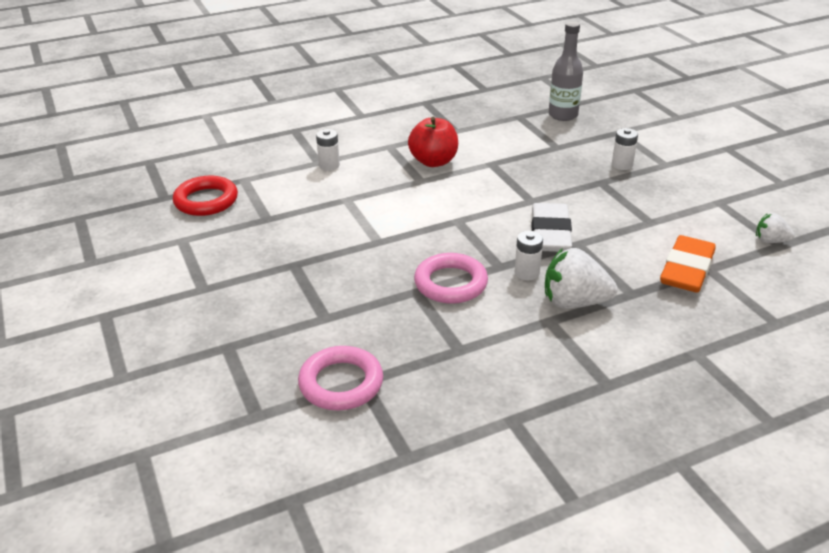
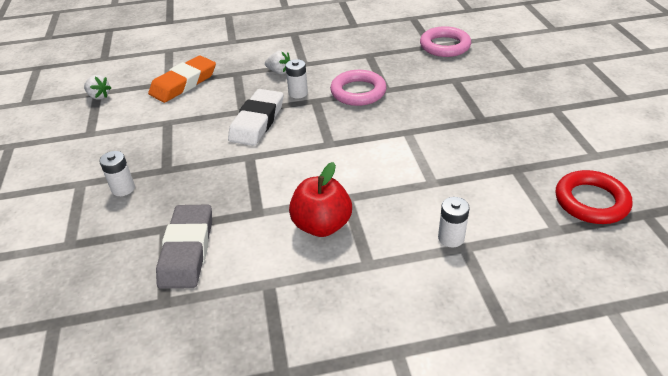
camera: 165 degrees left, 5 degrees up
(527, 138) = (187, 250): none -> grey eraser
(563, 115) = (103, 293): grey bottle -> none
(574, 302) = (279, 72): white strawberry -> white strawberry, size x0.55

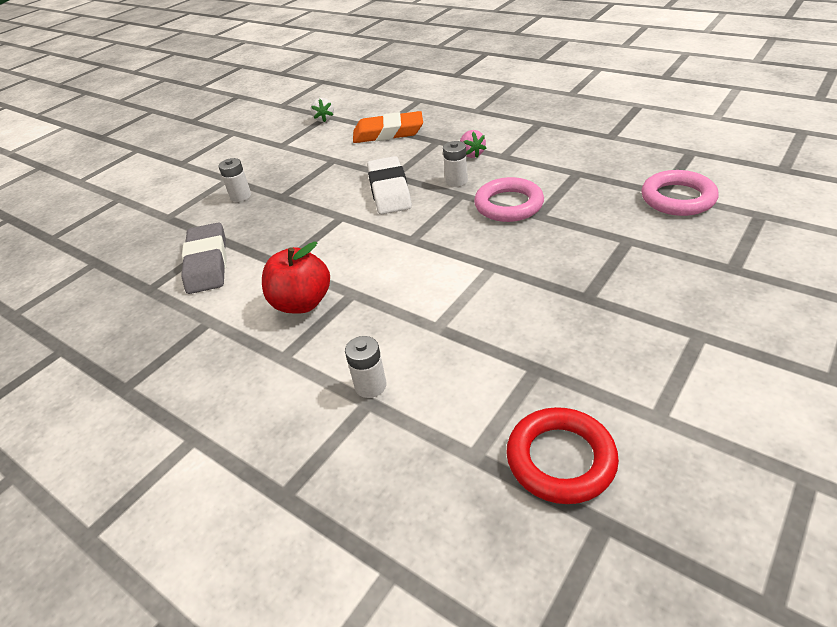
camera: 50 degrees right, 0 degrees up
(187, 250) = (207, 263): grey eraser -> grey eraser turned 60 degrees counterclockwise
(257, 121) = (389, 190): white eraser -> white eraser turned 75 degrees counterclockwise
(279, 72) = (471, 154): white strawberry -> pink strawberry

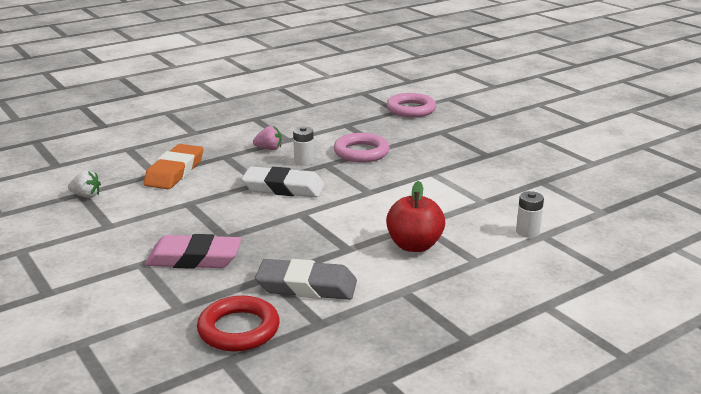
camera: 75 degrees left, 15 degrees down
(240, 196) = (194, 258): white battery -> pink eraser
(560, 459) = (613, 191): red ring -> red ring (239, 329)

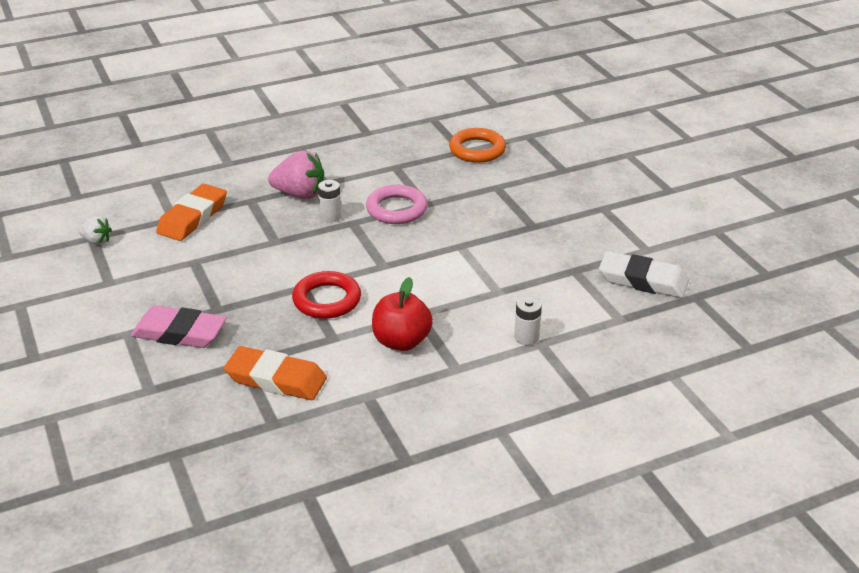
camera: 10 degrees right, 10 degrees up
(239, 329) = (196, 421): red ring -> red ring (327, 300)
(269, 149) = (300, 194): pink strawberry -> pink strawberry, size x1.81
(283, 188) = (296, 251): white eraser -> white eraser (643, 280)
(306, 286) = (276, 379): grey eraser -> orange eraser
(411, 109) = (477, 150): pink ring -> orange ring

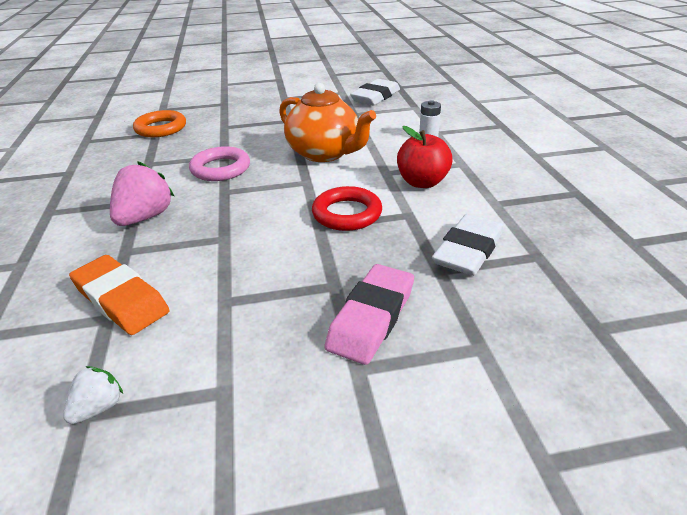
camera: 75 degrees left, 0 degrees up
(276, 379) = (468, 250): orange eraser -> white eraser
(330, 216) = (204, 202): white battery -> none
(451, 266) = (325, 153): none -> orange teapot

